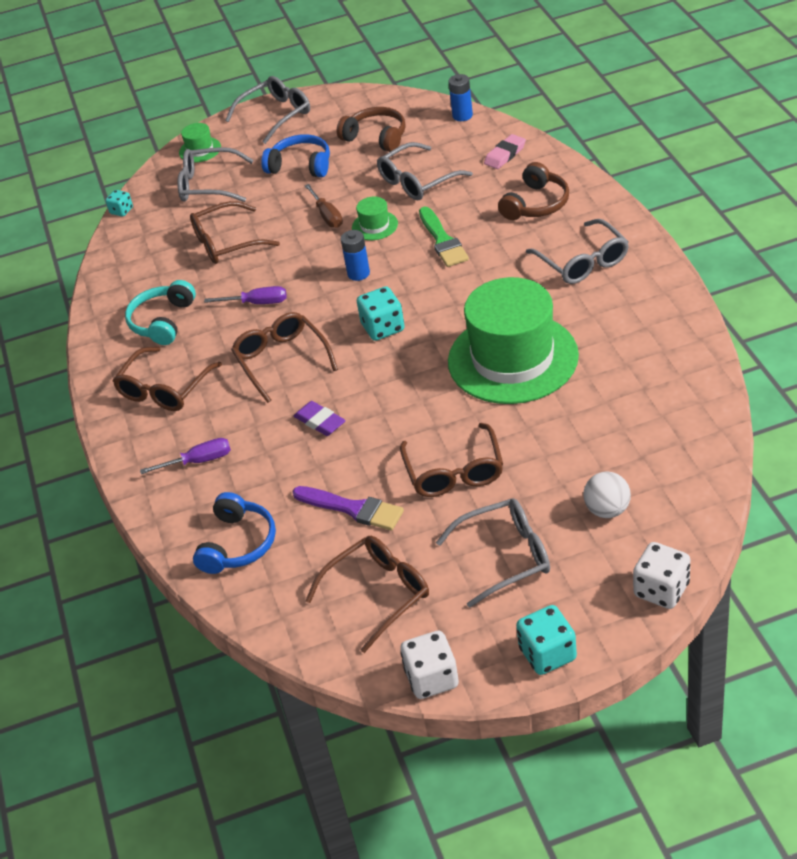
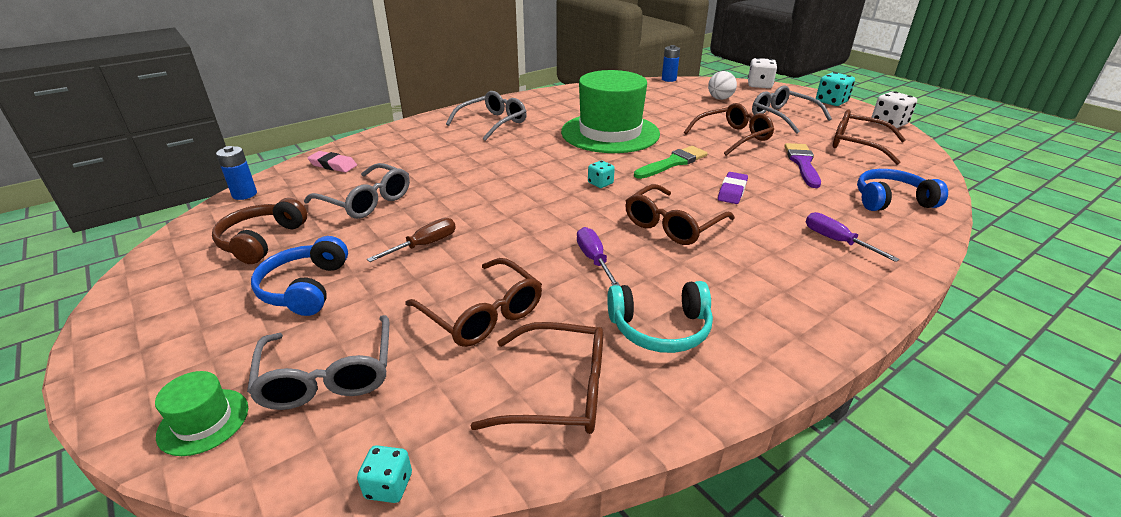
camera: 115 degrees left, 10 degrees down
(164, 389) = (768, 291): brown glasses -> brown glasses (558, 391)
(276, 115) = (138, 346): grey glasses -> none
(358, 273) = (527, 208): blue battery -> blue battery (669, 79)
(374, 226) = (445, 212): green hat -> none
(383, 328) = (600, 183): turquoise dice -> turquoise dice, size x0.59
(442, 240) = (469, 175): green brush -> green brush (673, 163)
(536, 204) = (416, 145): brown headphones -> none

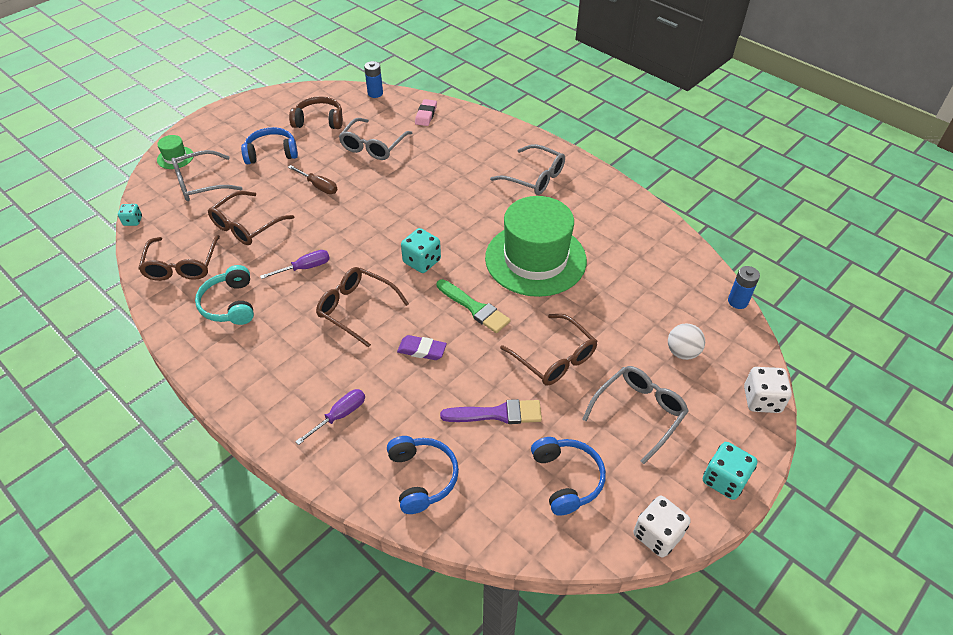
camera: 80 degrees right, 15 degrees up
(600, 183) = (422, 261): turquoise dice -> turquoise dice, size x1.70
(857, 145) = (566, 479): brown glasses -> blue headphones

